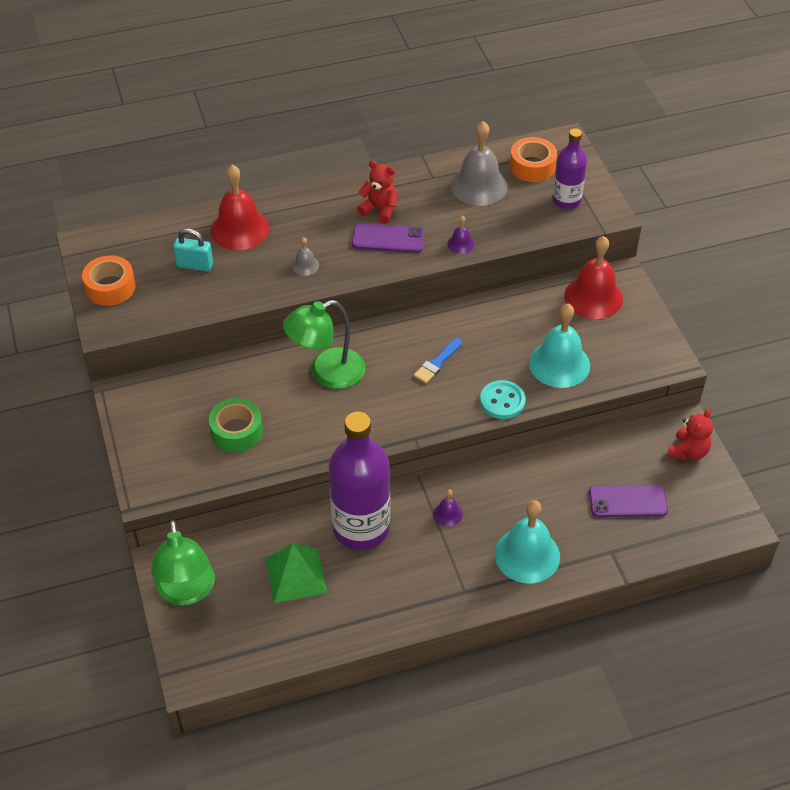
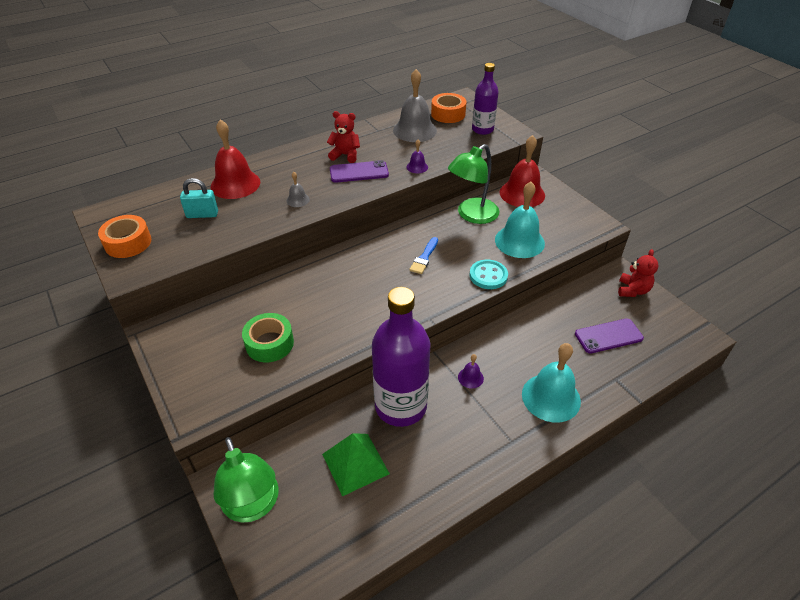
camera: 15 degrees left, 5 degrees down
(327, 373) = (336, 281): green lamp -> green lamp (472, 215)

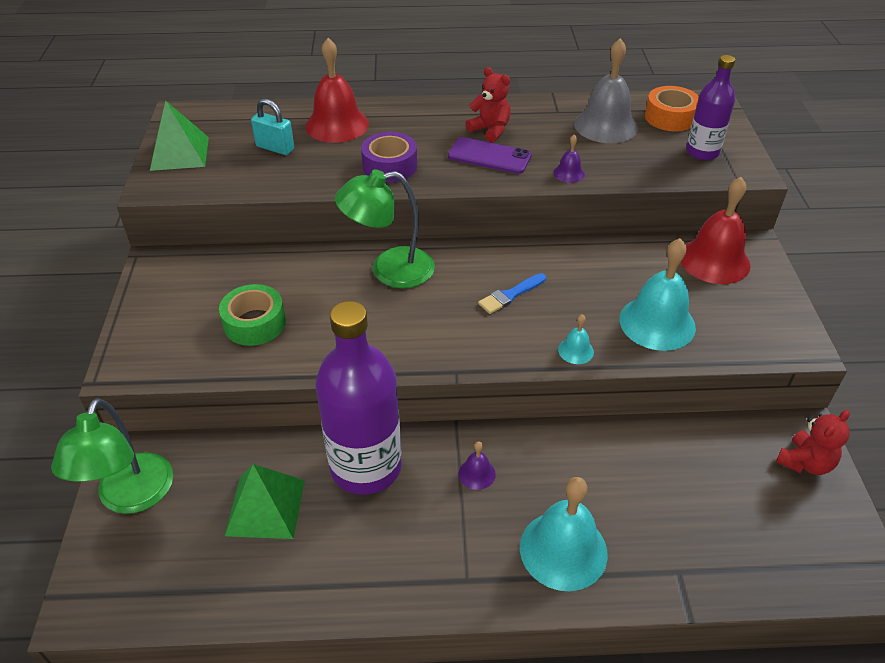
camera: 30 degrees right, 0 degrees up
(128, 243) = (180, 153): orange tape -> green pyramid
(298, 200) = (390, 166): grey bell -> purple tape
(472, 215) = (618, 264): green lamp -> green lamp (389, 270)
(488, 276) = (576, 351): turquoise button -> turquoise bell
(608, 336) = (714, 509): purple phone -> none

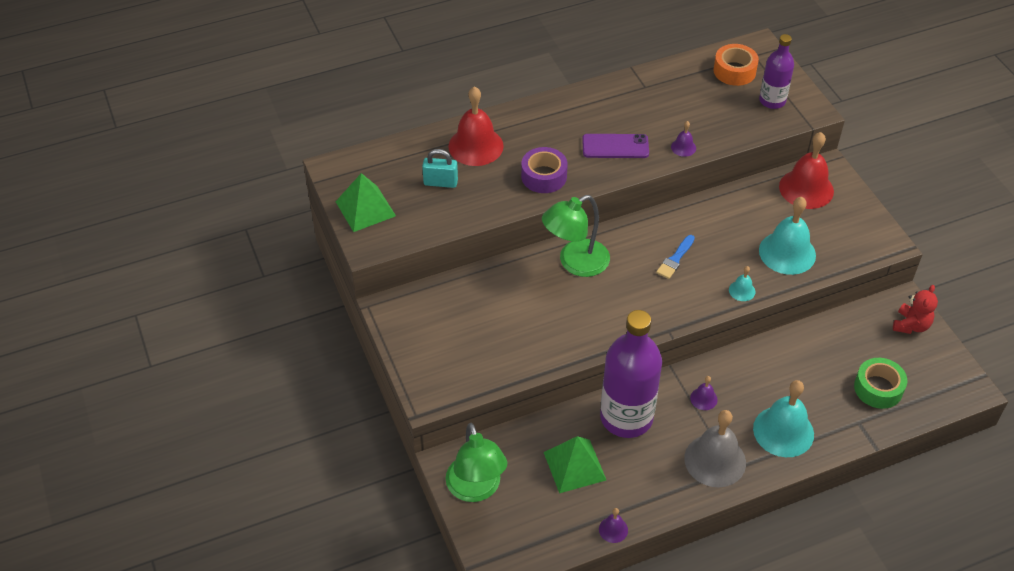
camera: 20 degrees left, 5 degrees up
(254, 323) = (502, 336): green tape -> green tape (878, 388)
(260, 610) = (613, 529): none -> purple bell
(490, 130) = (602, 120): red teddy bear -> none
(605, 125) = (689, 92): grey bell -> grey bell (715, 460)

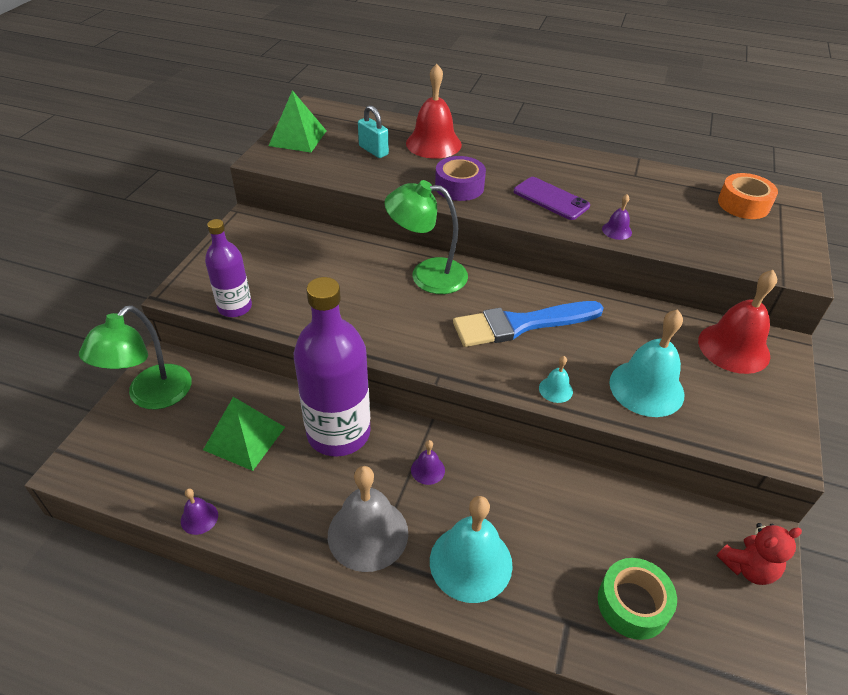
camera: 40 degrees right, 5 degrees down
(675, 259) = (521, 324): blue brush -> blue brush, size x2.07
(772, 101) = (759, 243): purple bottle -> purple bottle (235, 307)

